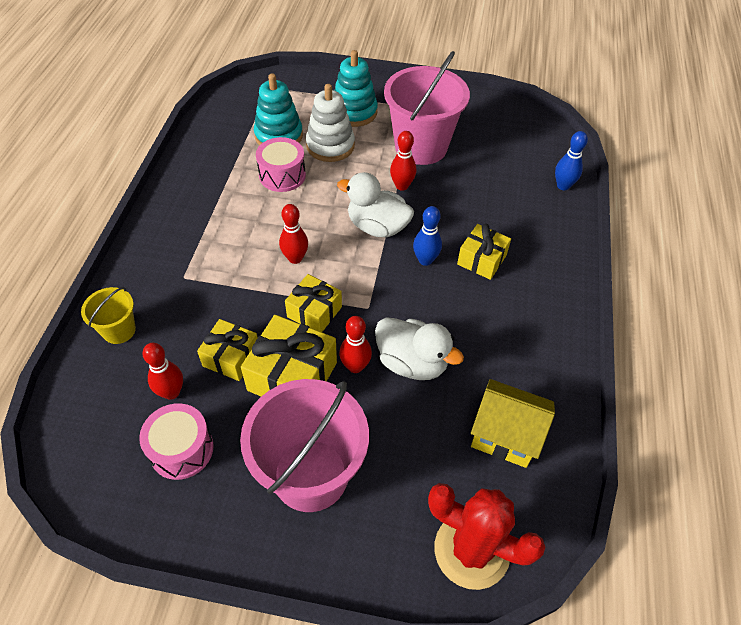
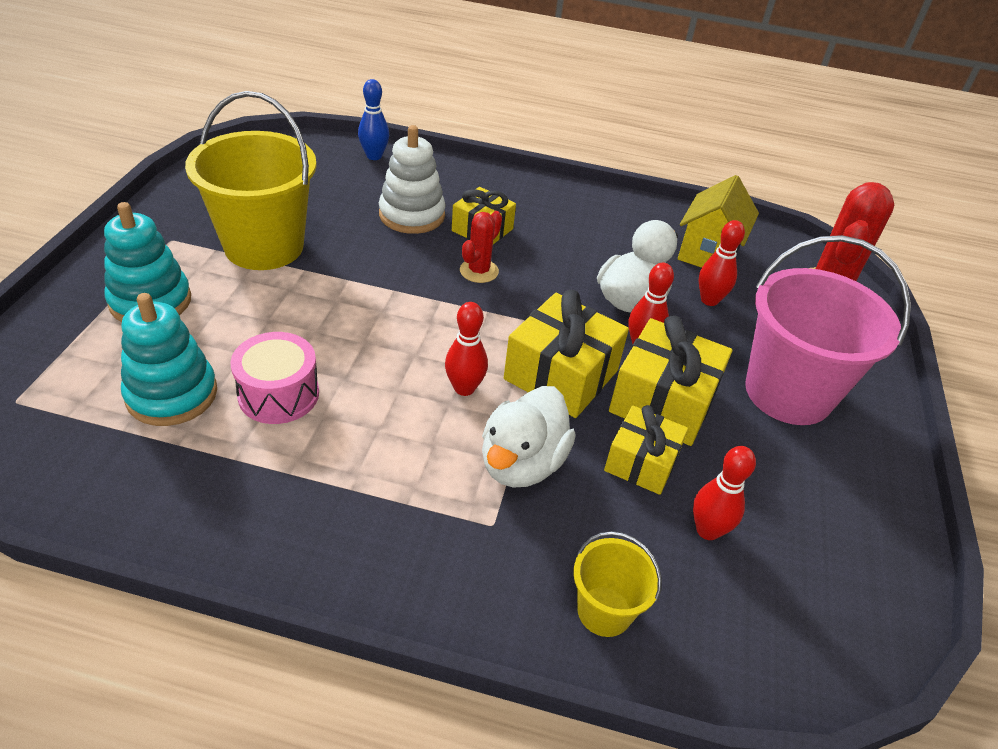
camera: 90 degrees left, 10 degrees down
(181, 449) = (789, 515): pink drum -> none
(314, 312) = (561, 375): yellow gift -> yellow gift, size x1.57
(330, 146) = (225, 334): white stacking toy -> white stacking toy (412, 215)
(377, 227) = (415, 304): white duck -> white duck (522, 463)
(402, 186) = (340, 273): red bowling pin -> red bowling pin (709, 300)
(421, 147) = (264, 246): pink bucket -> yellow bucket
(425, 260) = (479, 271): blue bowling pin -> red cactus

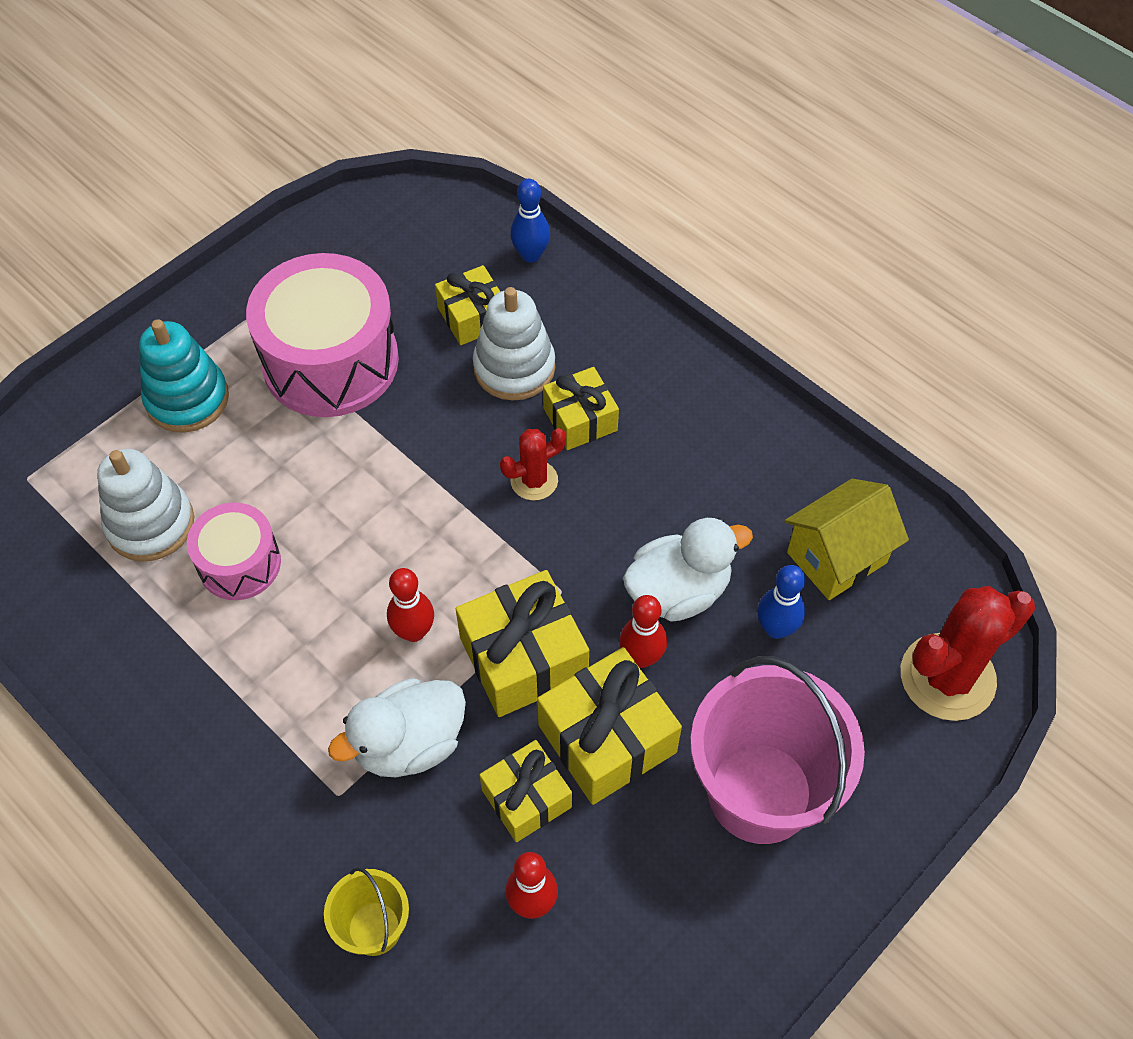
camera: 35 degrees right, 15 degrees up
(172, 394) = (150, 524): turquoise stacking toy -> white stacking toy
(264, 246) = (330, 361): yellow bucket -> pink drum
(358, 196) = (473, 317): none -> yellow gift
(709, 300) = (776, 628): red bowling pin -> blue bowling pin

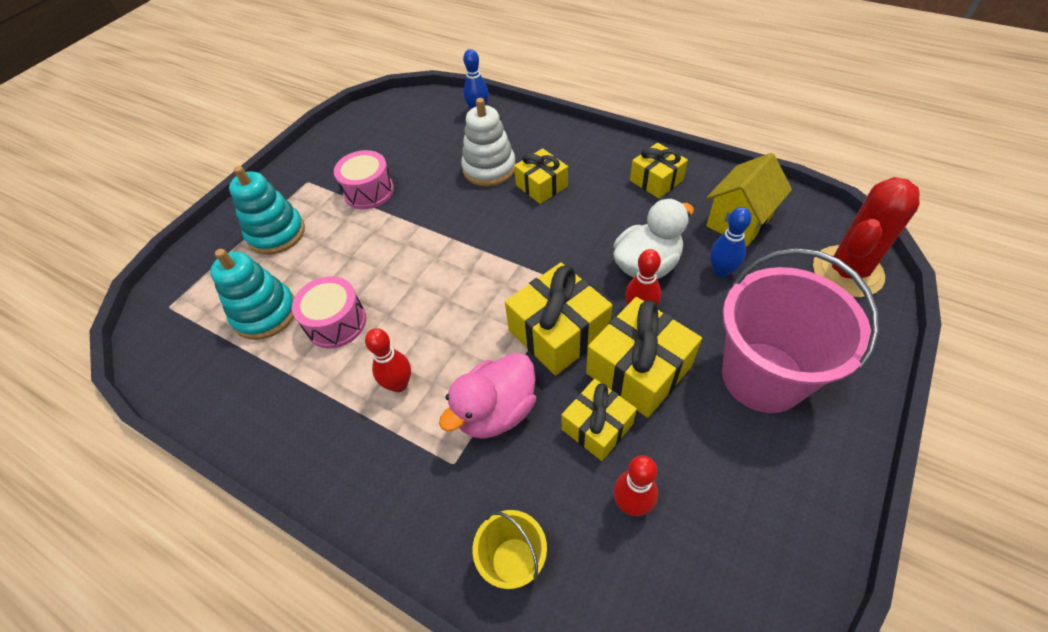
camera: 10 degrees left, 5 degrees down
(150, 524) = (265, 313): white stacking toy -> turquoise stacking toy
(330, 361) = (368, 191): pink drum -> pink drum, size x0.55
(409, 744) = (496, 411): white duck -> pink duck
(414, 631) = (474, 335): red bowling pin -> red bowling pin (399, 384)
(473, 317) = (453, 149): yellow gift -> yellow gift (656, 180)
(534, 480) = (525, 225): red cactus -> none

